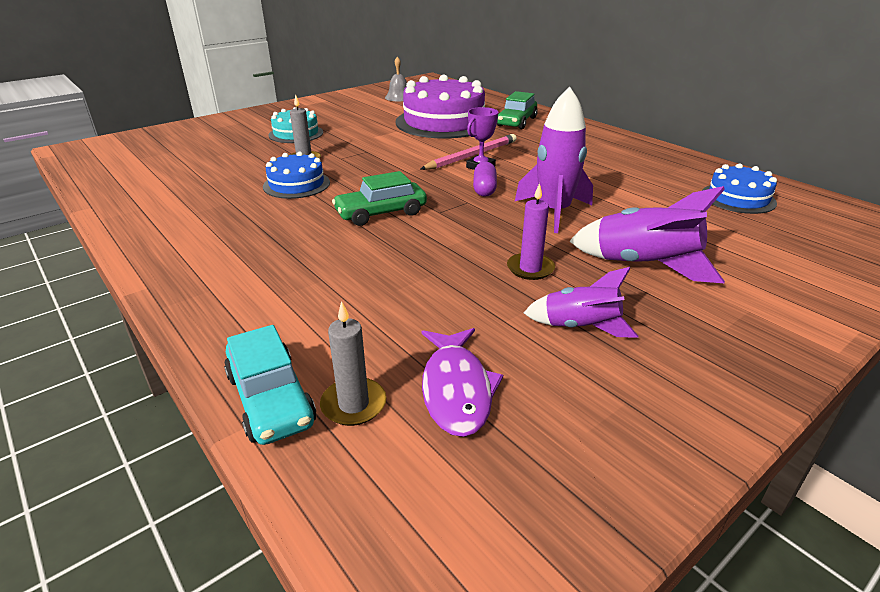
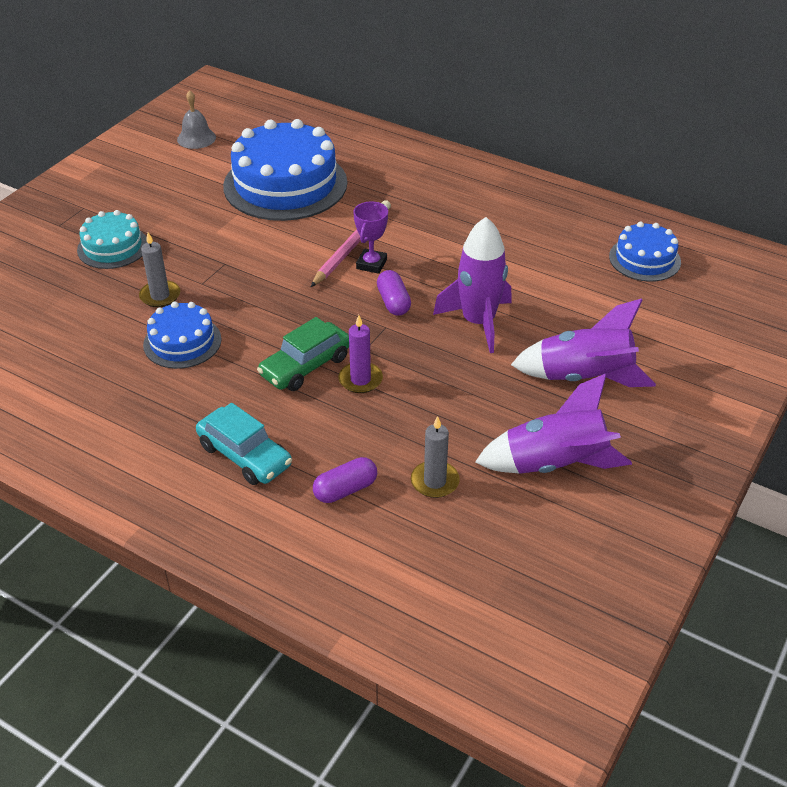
camera: 20 degrees left, 10 degrees up
(270, 399) = (346, 604): turquoise car -> turquoise car (244, 455)
(348, 301) = (345, 490): none -> purple capsule
(353, 404) = (414, 589): grey candle -> grey candle (435, 481)
(443, 122) = (285, 184): purple cake -> blue cake
(456, 389) = (484, 552): purple fish -> none
(516, 122) = (373, 166): green car -> none
(530, 268) = (487, 407): purple candle -> purple candle (360, 380)
(580, 327) = (554, 464): purple rocket -> purple rocket, size x1.58

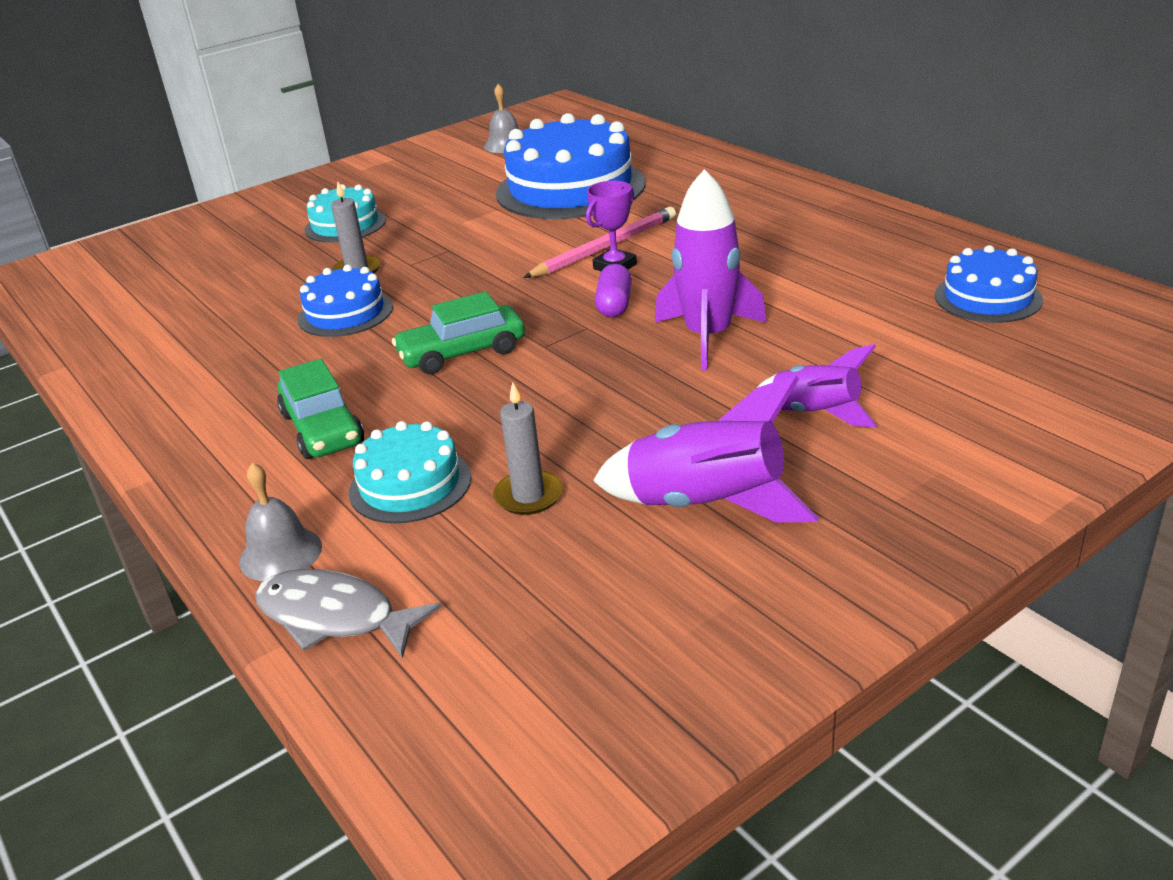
camera: 25 degrees right, 10 degrees down
(244, 455) = (322, 429): turquoise car -> green car
(291, 566) = (280, 553): none -> grey bell
(345, 490) = (410, 484): purple capsule -> turquoise cake
(360, 380) = (516, 375): purple candle -> none
(365, 604) = (334, 617): none -> grey fish
(584, 377) = (815, 413): purple rocket -> purple rocket, size x0.63

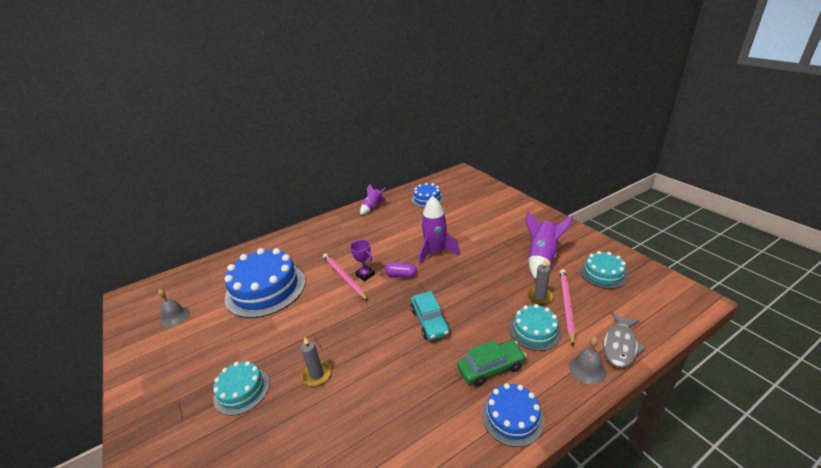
camera: 85 degrees left, 0 degrees up
(345, 313) = (371, 374): blue cake -> blue cake (512, 417)
(462, 353) = (429, 321): green car -> turquoise car
(491, 538) = (566, 305): none -> pink pencil
(631, 625) = (603, 274): none -> turquoise cake
(815, 413) = (491, 234): purple rocket -> purple rocket (373, 207)

